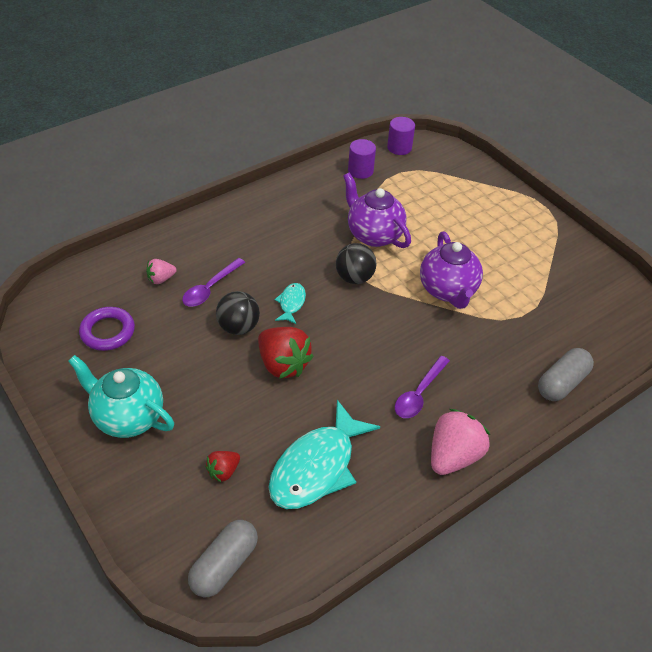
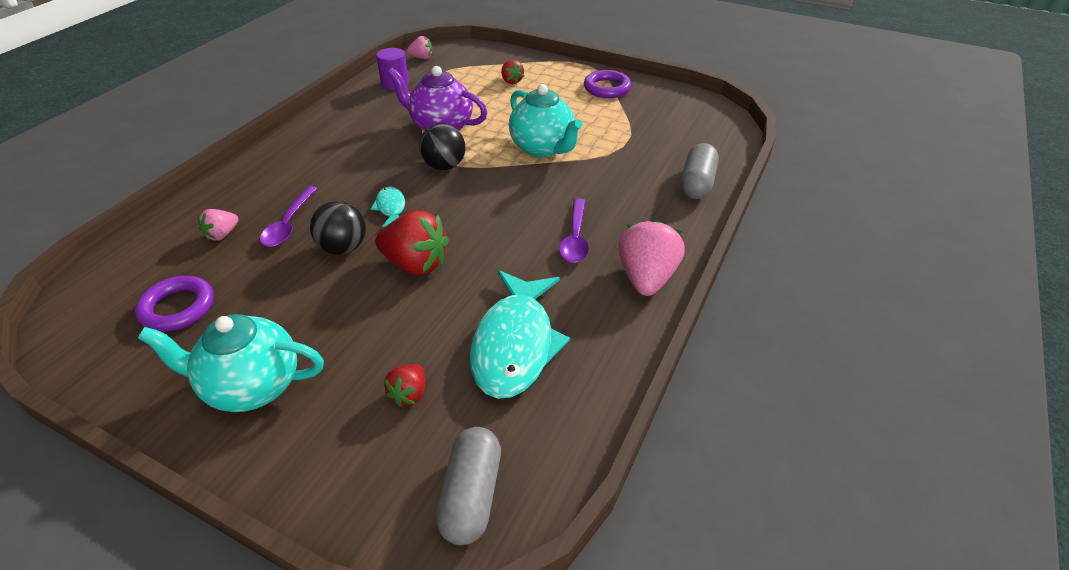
camera: 25 degrees left, 5 degrees down
(399, 147) = (422, 58): purple cylinder -> pink strawberry
(448, 290) = (543, 148): purple teapot -> turquoise teapot
(464, 204) = (511, 81): none -> red strawberry
(549, 244) = (607, 88): none -> purple ring

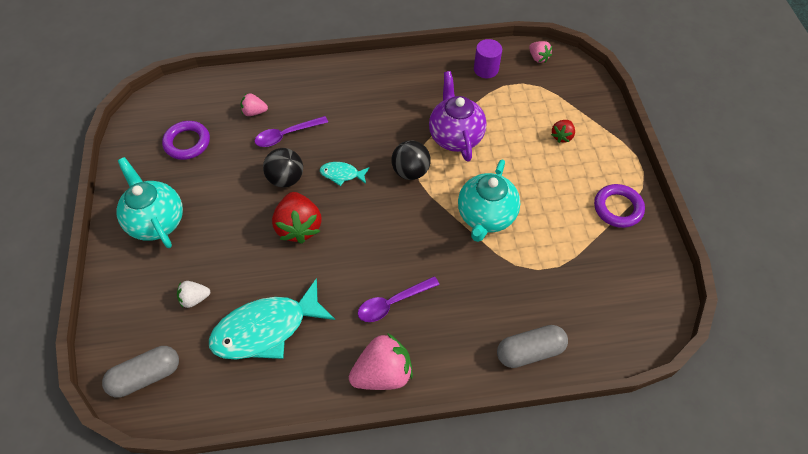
camera: 55 degrees right, 15 degrees up
(391, 208) = (342, 174): turquoise fish -> turquoise fish turned 120 degrees counterclockwise
(409, 394) = (195, 298): red strawberry -> white strawberry

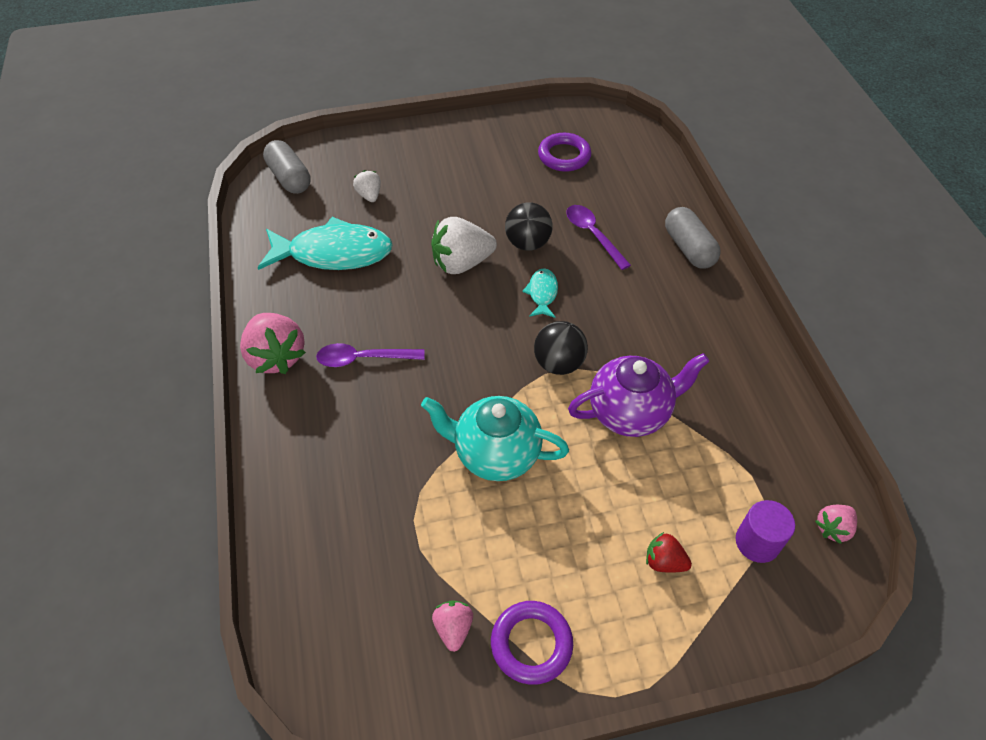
camera: 85 degrees right, 5 degrees down
(157, 221) = (459, 153): turquoise teapot -> none
(254, 112) = (622, 202): pink strawberry -> pink strawberry (453, 628)
(266, 329) = (334, 253): turquoise fish -> turquoise fish turned 120 degrees clockwise
(299, 227) = (461, 263): red strawberry -> white strawberry
(392, 303) = (363, 359): purple spoon -> purple spoon turned 60 degrees counterclockwise
(486, 69) = (778, 449): purple cylinder -> purple cylinder (757, 542)
(529, 351) = (292, 508): grey capsule -> grey capsule (689, 248)

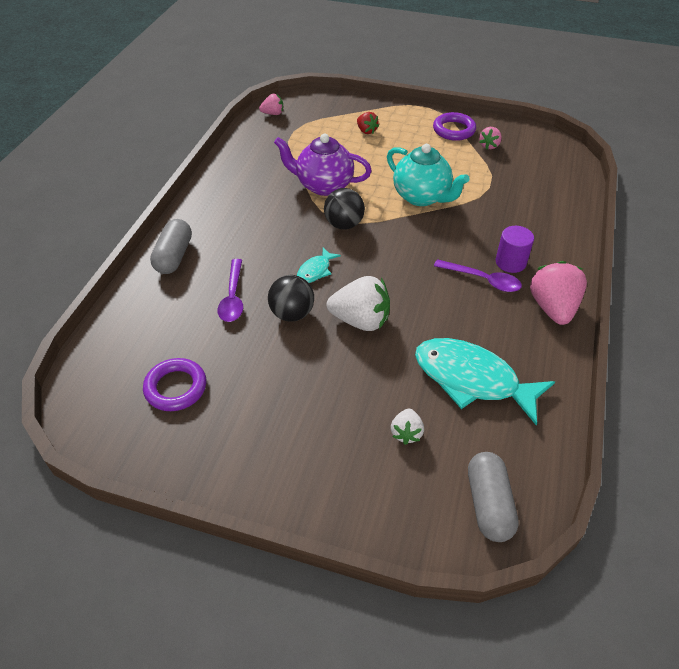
camera: 150 degrees left, 5 degrees down
(757, 542) = (314, 121): purple cylinder -> purple cylinder (510, 262)

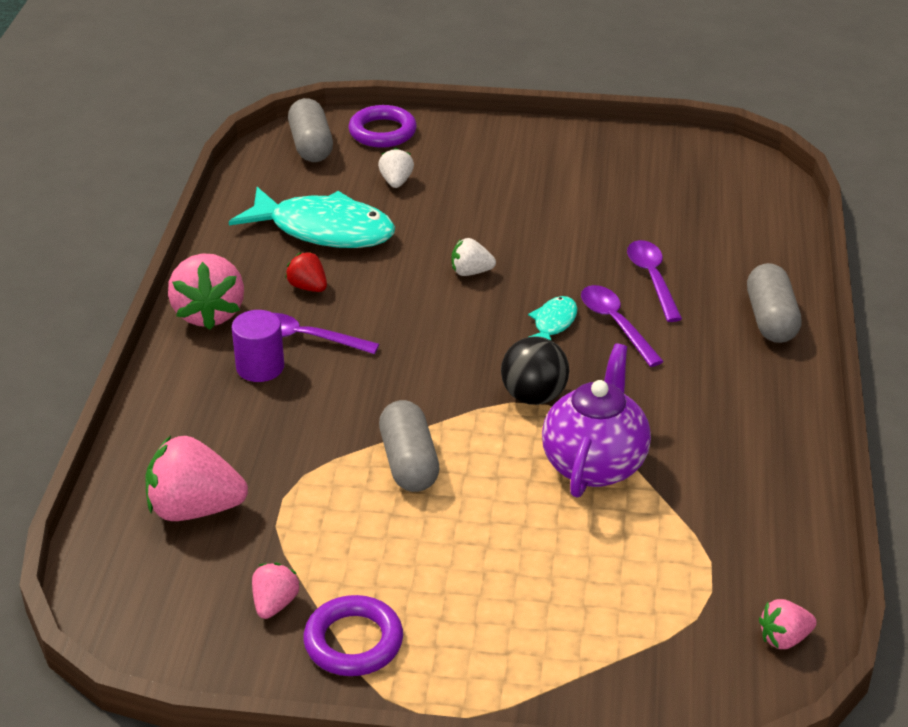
camera: 170 degrees right, 10 degrees down
(176, 387) = (663, 190): purple ring -> purple ring (382, 132)
(275, 265) = (615, 324): none -> purple spoon
(292, 313) = (564, 270): black ball -> none
(323, 185) = (594, 464): purple teapot -> purple teapot turned 75 degrees counterclockwise
(360, 320) = (471, 272): white strawberry -> white strawberry, size x0.53
(366, 131) = (551, 612): red strawberry -> red strawberry (308, 287)
(422, 197) = (409, 463): turquoise teapot -> grey capsule
(534, 187) = (195, 509): none -> pink strawberry

